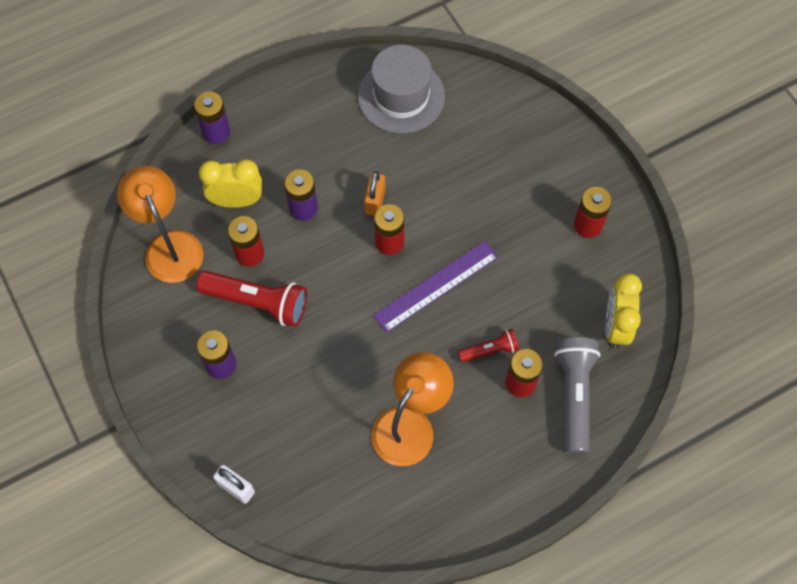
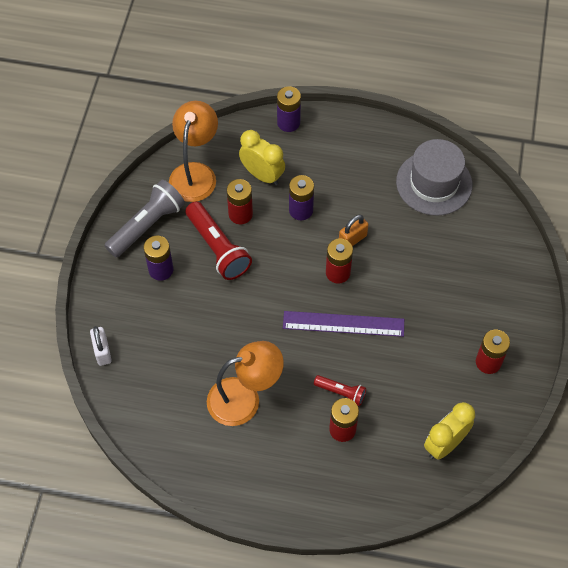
camera: 40 degrees right, 5 degrees down
(574, 396) = (371, 467): grey flashlight -> grey flashlight (147, 226)

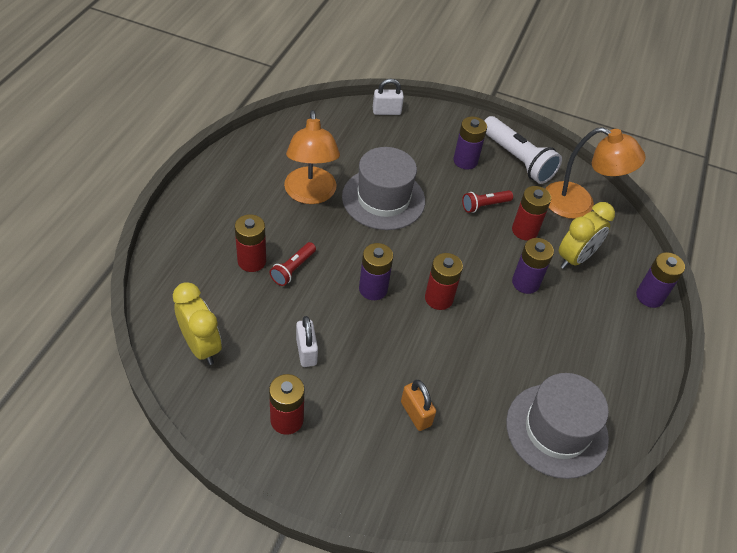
camera: 95 degrees right, 10 degrees down
(147, 226) = (517, 159): grey flashlight -> white flashlight
(218, 248) = (484, 205): red flashlight -> red flashlight, size x0.54
(232, 333) = (383, 199): none -> grey hat
(343, 324) = (373, 289): purple ruler -> purple battery
(352, 239) = (481, 322): orange padlock -> orange padlock (415, 414)
(423, 362) = (306, 352): none -> white padlock

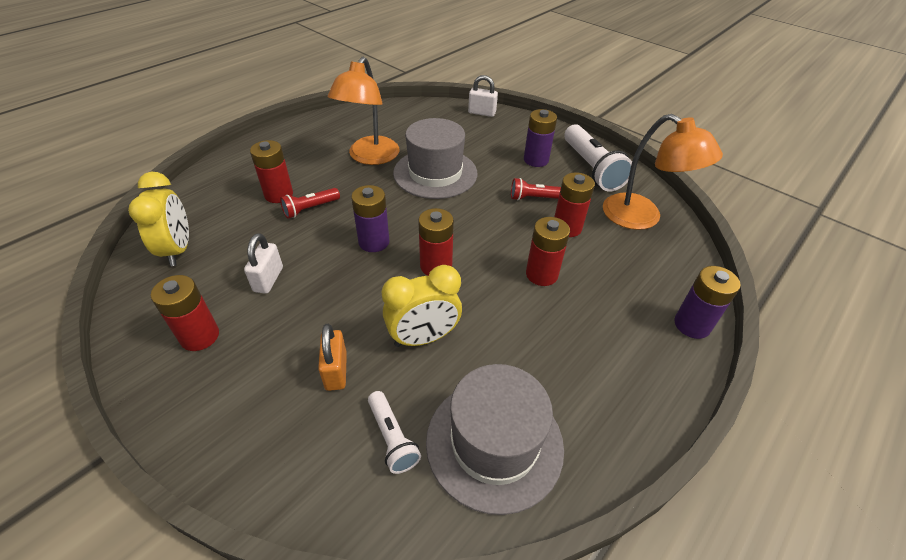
camera: 25 degrees right, 5 degrees down
(487, 449) = (392, 437): none -> white flashlight
(525, 283) = (541, 274): purple battery -> red battery
(575, 258) = (613, 265): yellow clock -> yellow clock (423, 338)

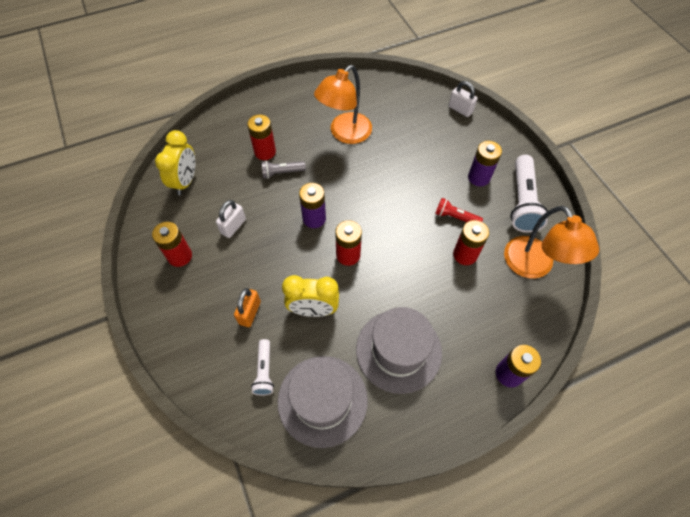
camera: 25 degrees right, 15 degrees up
(310, 209) = (282, 173): red flashlight -> grey flashlight
(435, 173) = (388, 166): grey hat -> grey hat (398, 350)
(541, 274) = (421, 290): red battery -> none

